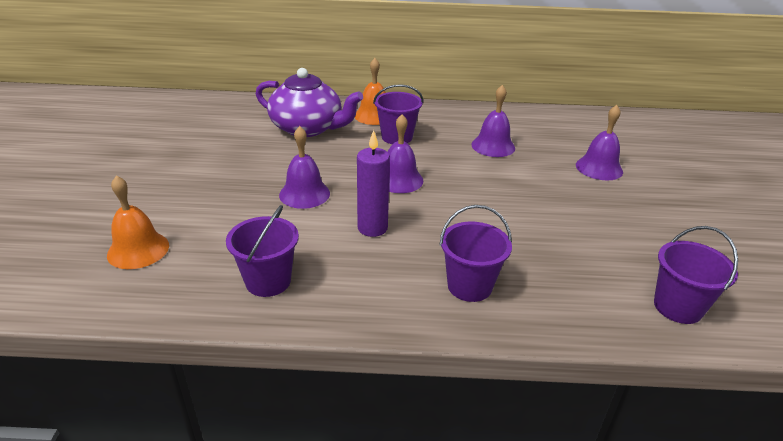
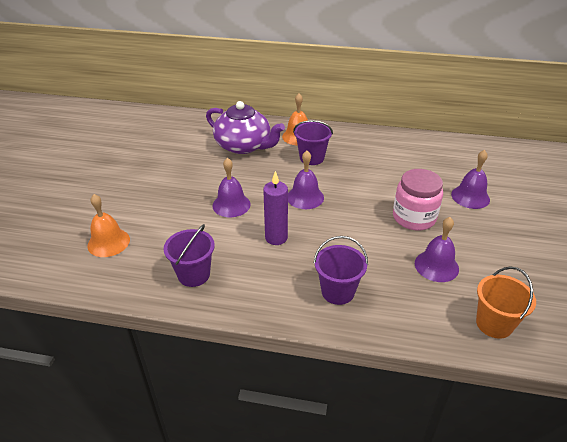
camera: 10 degrees right, 5 degrees up
(493, 146) = (387, 170): purple bell -> purple bell (436, 266)
(540, 194) = (414, 217): none -> pink jar
(678, 307) = (494, 324): purple bucket -> orange bucket

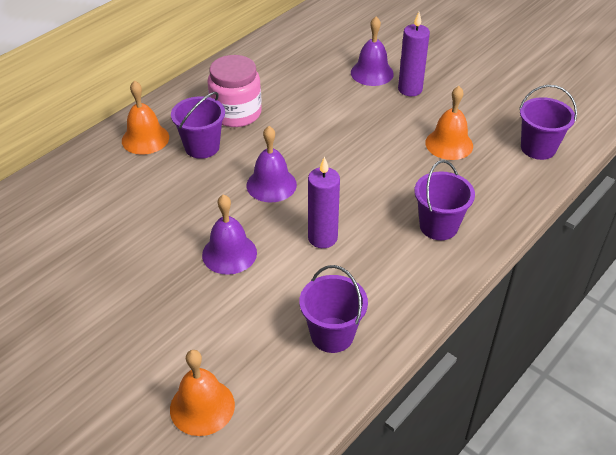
camera: 60 degrees left, 5 degrees up
(244, 146) = (114, 194): purple teapot -> none
(414, 217) = (372, 123): pink jar -> pink jar (236, 113)
(436, 266) = (449, 144): purple bell -> orange bell
(476, 222) = (410, 89): none -> purple candle
(494, 324) = (538, 148): orange bucket -> purple bucket

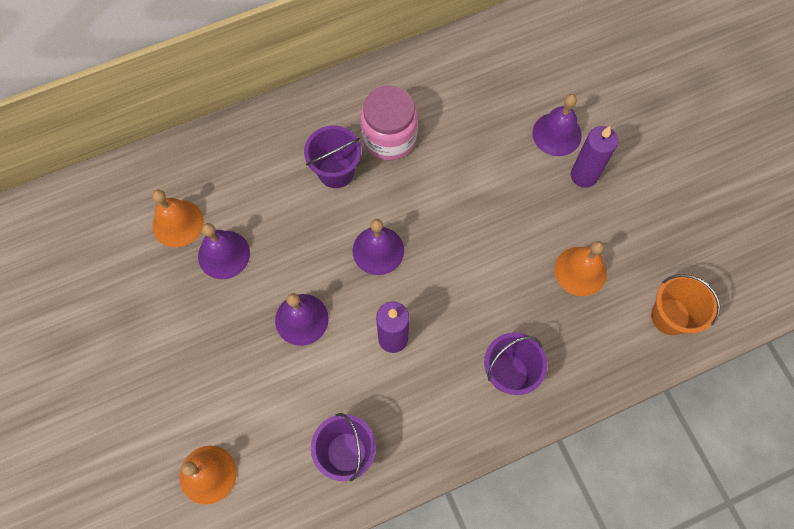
camera: 25 degrees right, 25 degrees up
(127, 233) = (224, 254): none -> purple bell
(145, 139) = (288, 138): orange bell -> orange bell (178, 223)
(538, 148) = (670, 316): purple bucket -> orange bucket

